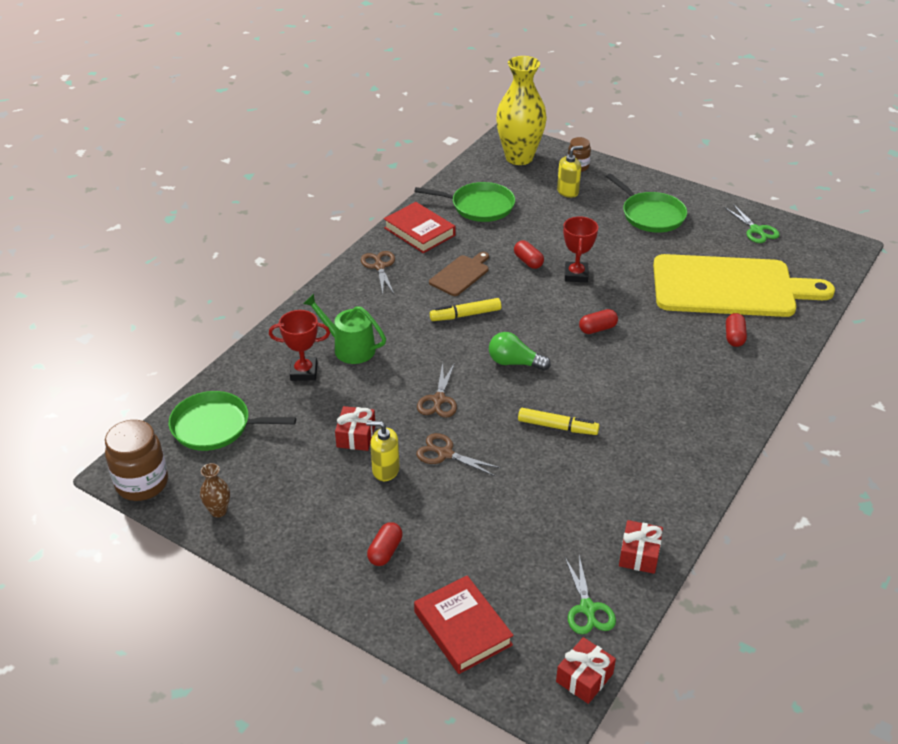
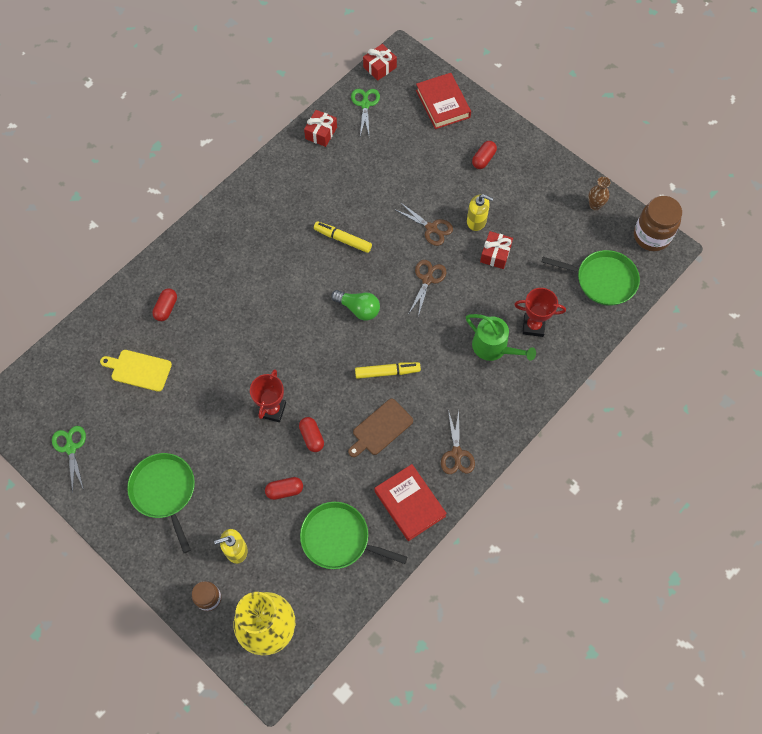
camera: 170 degrees left, 25 degrees up
(597, 329) = (277, 336): red capsule -> red capsule (284, 490)
(729, 287) = (139, 370): yellow cutting board -> yellow cutting board, size x0.43

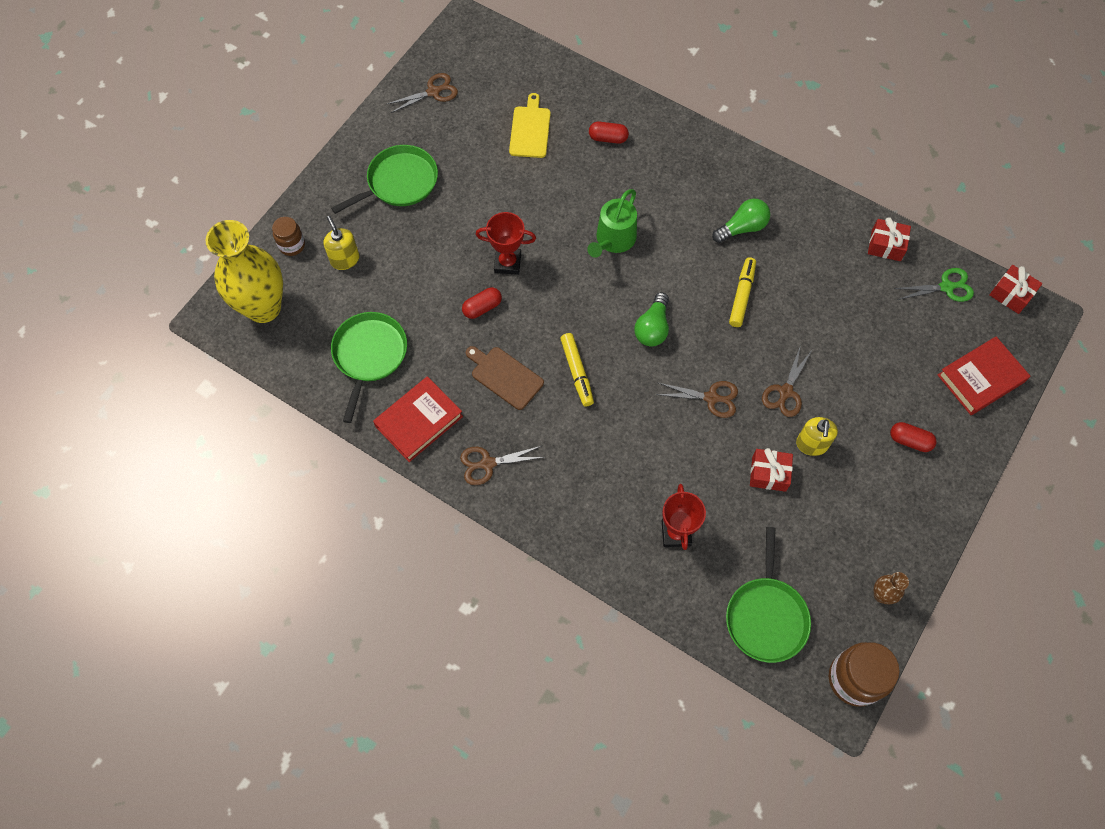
camera: 80 degrees right, 0 degrees up
(71, 448) = (433, 92): green scissors -> brown scissors
(281, 226) = (742, 228): none -> green light bulb
(284, 490) = (416, 292): red capsule -> none
(493, 347) = (635, 488): green watering can -> green watering can (613, 240)

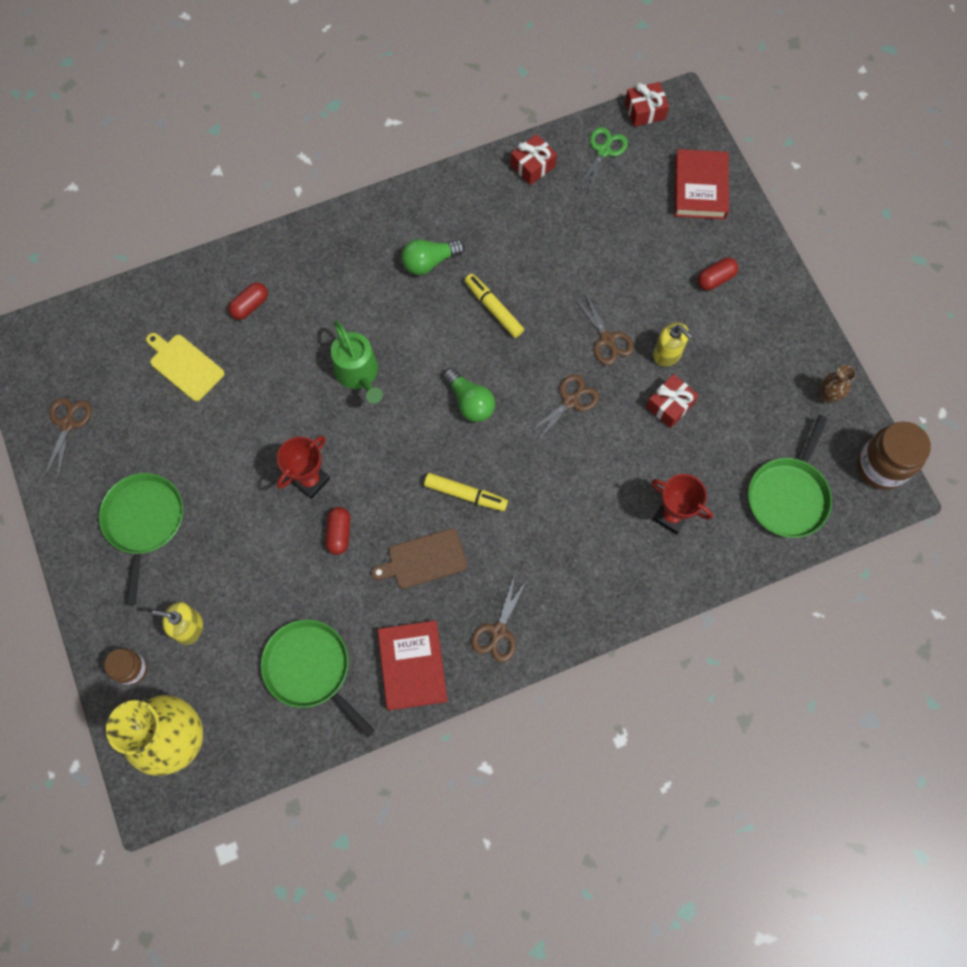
camera: 55 degrees left, 5 degrees up
(742, 228) = (429, 262): green light bulb -> green light bulb turned 120 degrees counterclockwise
(766, 616) = (788, 495): green pan -> green pan turned 75 degrees clockwise

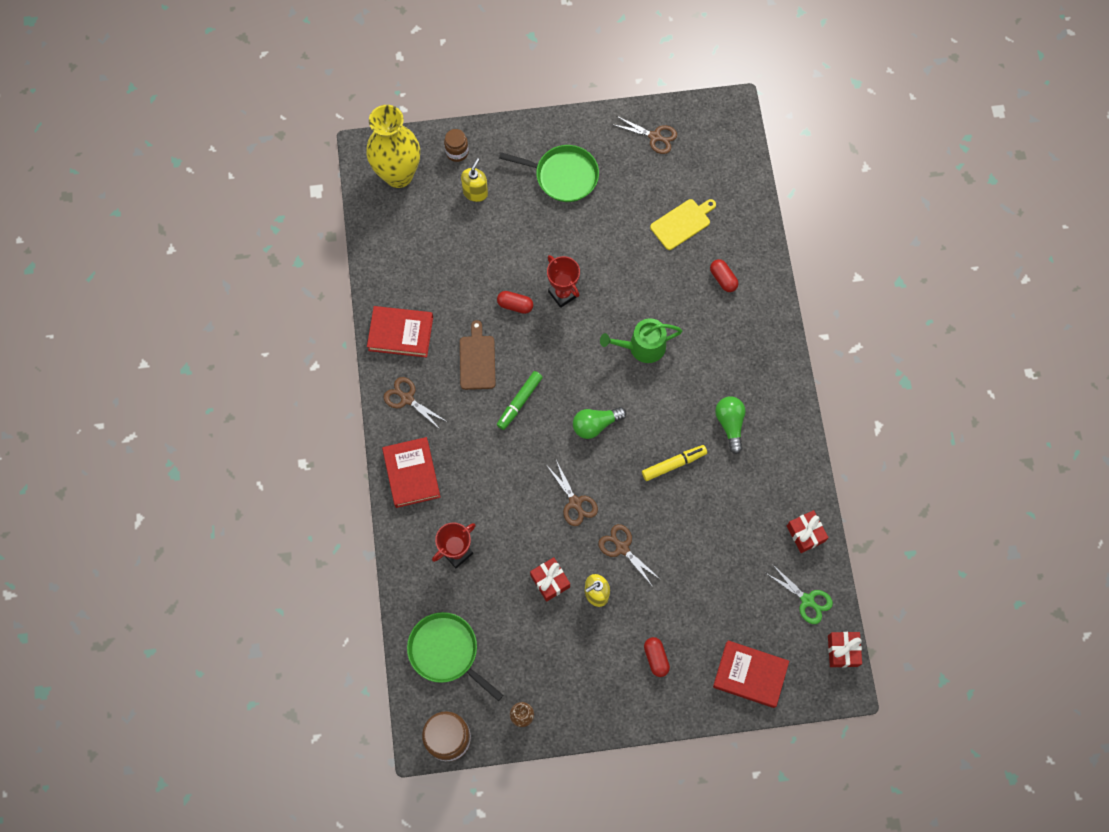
camera: 105 degrees right, 0 degrees up
(310, 669) = (420, 265): green pan -> none
(465, 494) = (519, 402): yellow marker -> green marker
(593, 597) = (411, 474): none -> red book
(607, 339) = (622, 548): brown scissors -> brown scissors turned 60 degrees clockwise

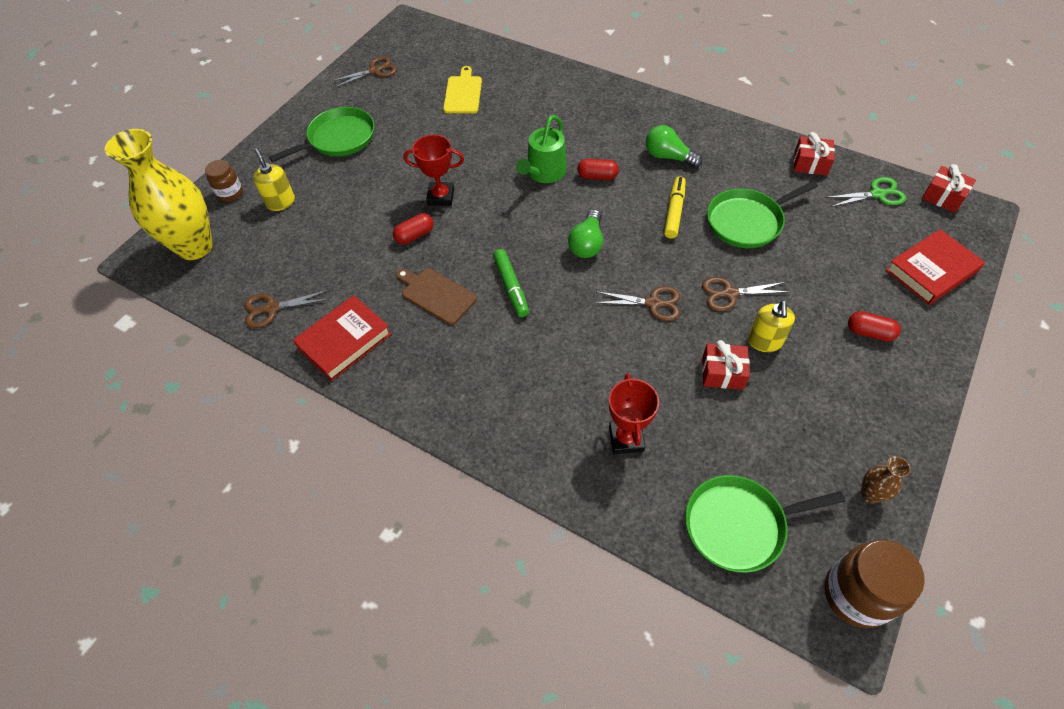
camera: 50 degrees left, 15 degrees down
(407, 399) = (416, 378): brown scissors -> brown scissors (272, 309)
(411, 474) = (501, 426): red book -> none
(703, 521) = (747, 221): none -> green pan
(723, 279) = (535, 95): red capsule -> red capsule (597, 176)

